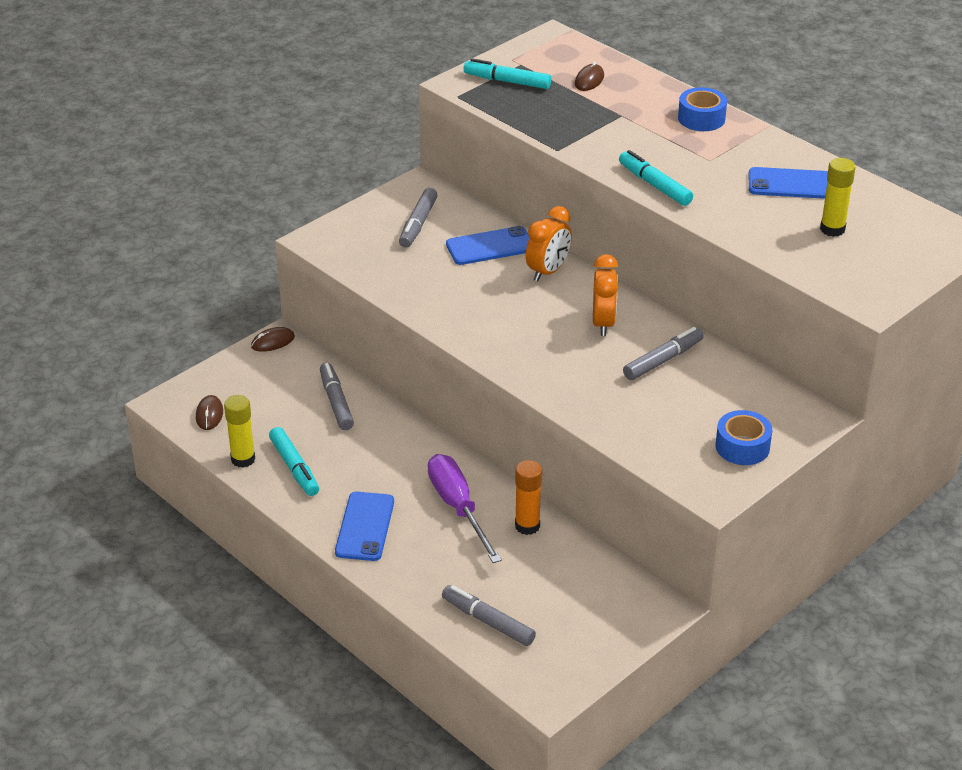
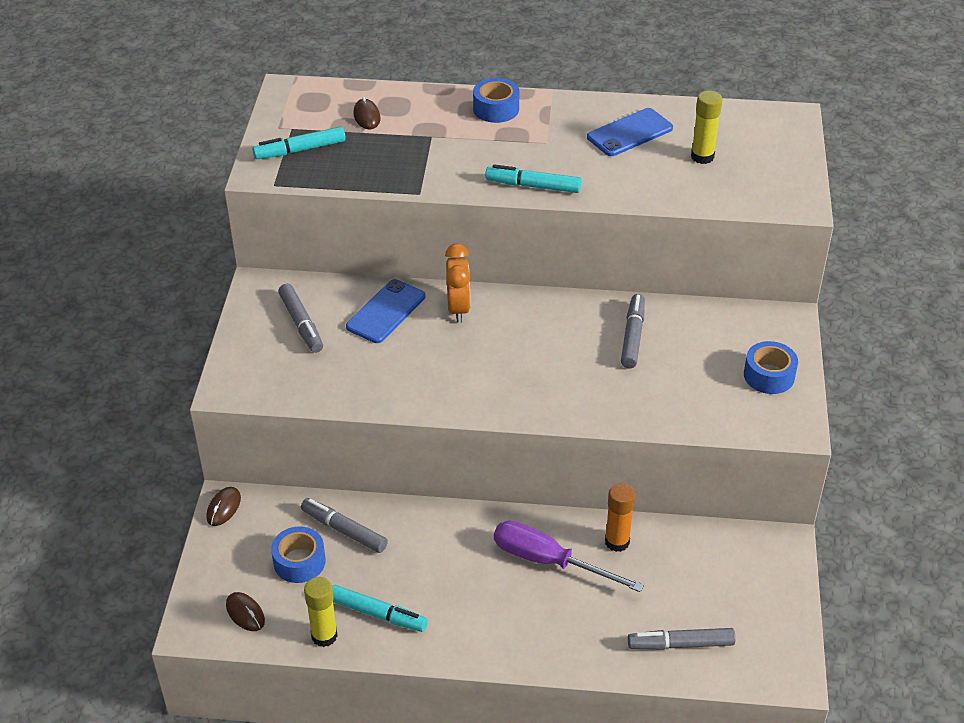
camera: 40 degrees left, 5 degrees up
(282, 404) = (299, 562): none -> blue tape
(365, 526) = (496, 628): blue phone -> none
(603, 323) = (553, 330): orange clock -> none

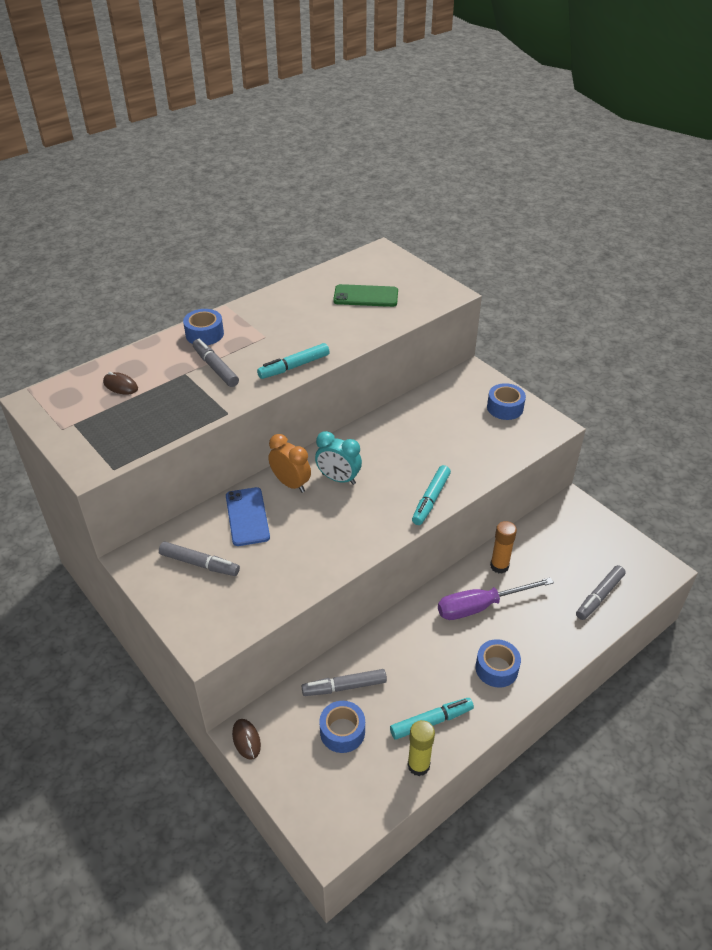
camera: 45 degrees left, 0 degrees up
(245, 613) = (351, 797): brown mouse -> none
(300, 150) = (101, 434): turquoise marker -> turquoise marker (431, 499)
(490, 621) = (496, 668): none -> blue tape
(505, 332) = (338, 479): none -> turquoise clock
(629, 133) = (307, 305): blue phone -> none
(632, 336) = (411, 433): grey marker -> grey marker (215, 368)
(702, 157) = (366, 296): yellow glue stick -> green phone

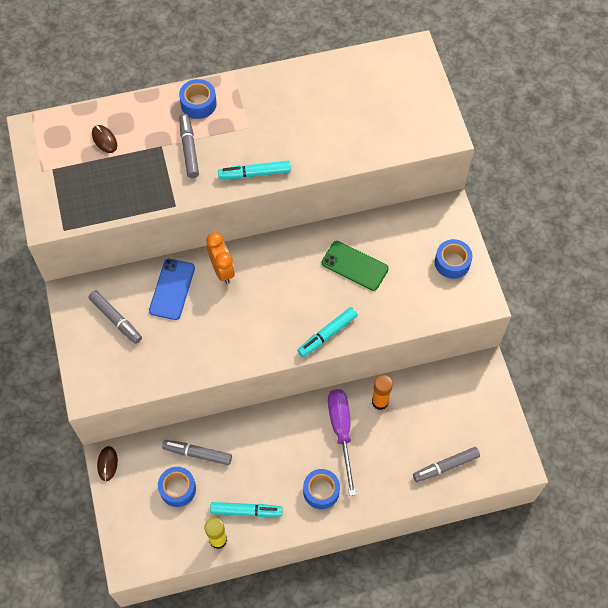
camera: 25 degrees right, 20 degrees up
(338, 479) = (263, 281): turquoise clock -> none
(366, 296) = (364, 109): green phone -> green phone (354, 266)
(480, 606) = (341, 432): purple screwdriver -> purple screwdriver turned 75 degrees clockwise

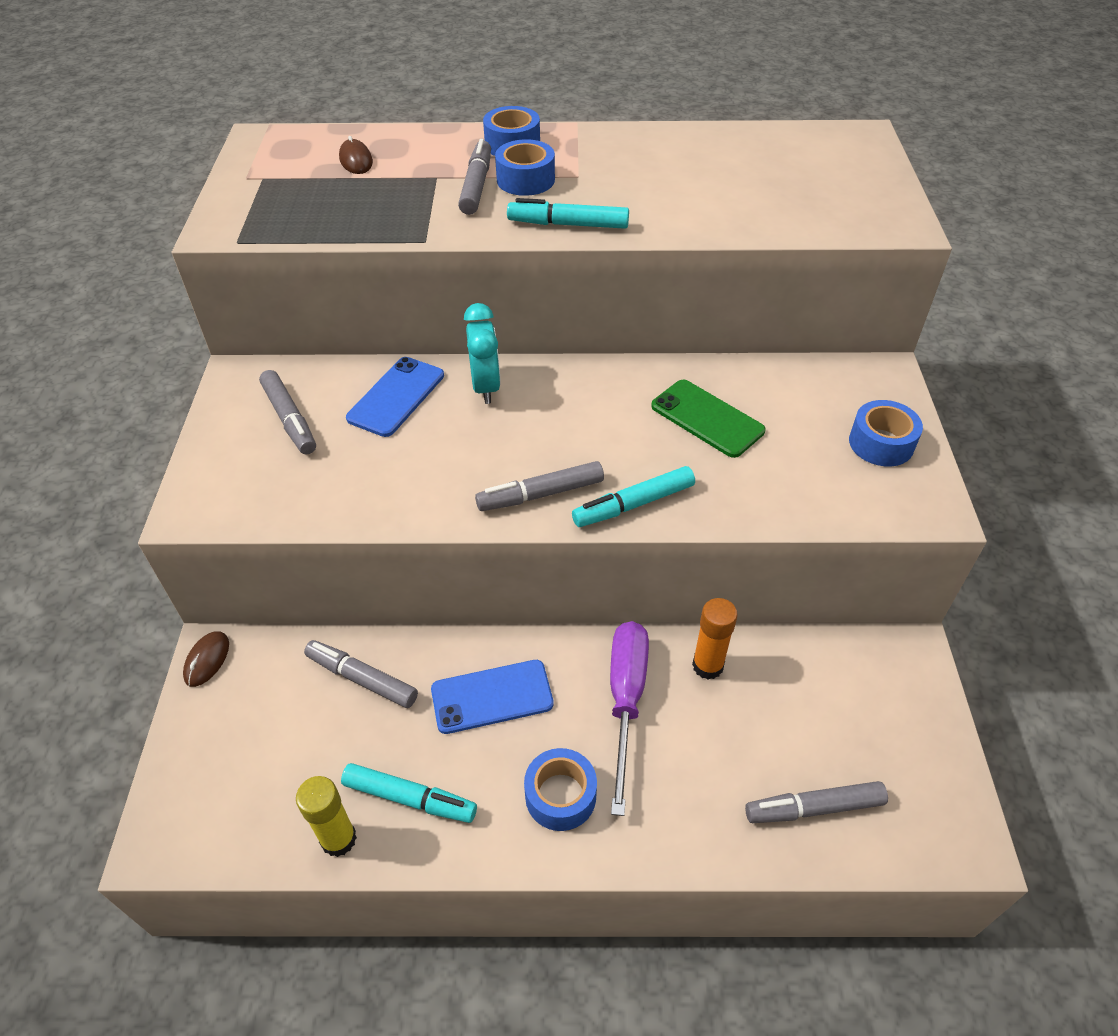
camera: 15 degrees right, 15 degrees down
(178, 489) = (304, 729): blue tape -> blue tape (525, 180)
(222, 270) = (486, 387): orange clock -> turquoise clock
(271, 447) = (492, 696): none -> blue phone
(276, 339) = (540, 494): none -> grey marker

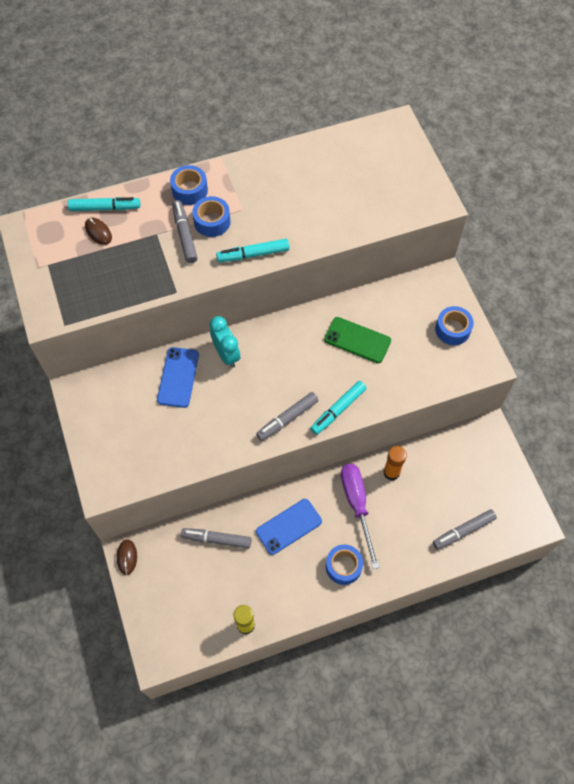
camera: 20 degrees left, 15 degrees up
(290, 419) = (124, 412): grey marker -> none
(410, 798) = (271, 593): turquoise marker -> turquoise marker (105, 208)

